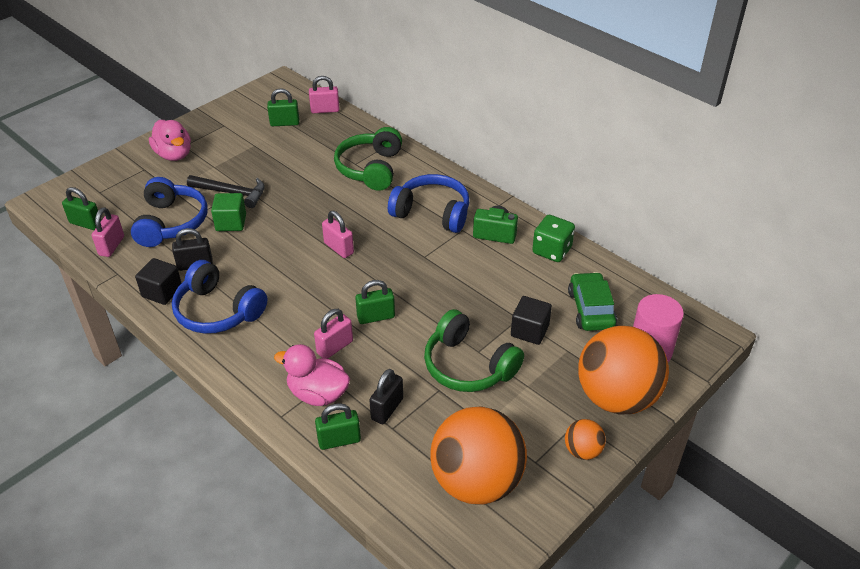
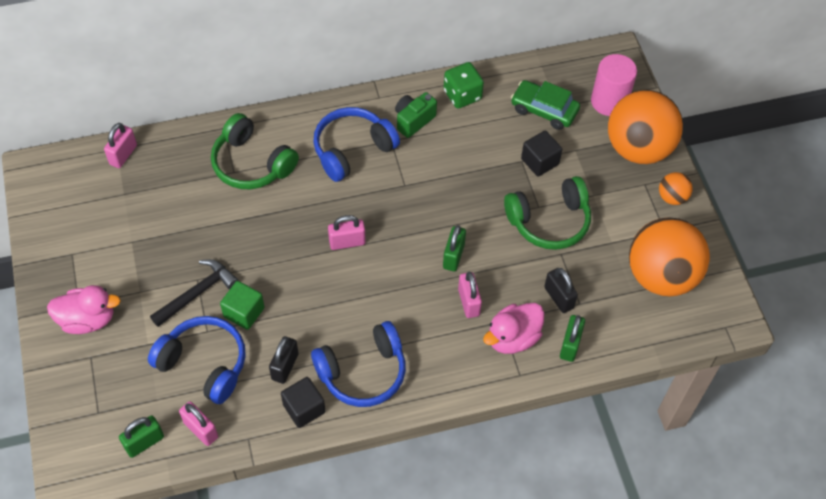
camera: 60 degrees left, 15 degrees up
(284, 123) = (116, 199): green padlock -> none

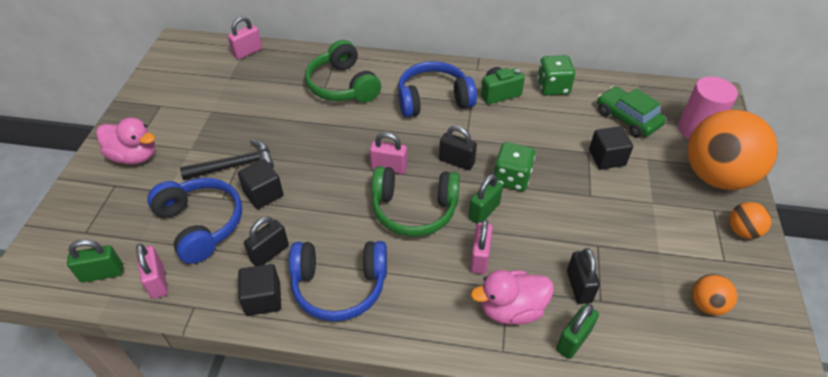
camera: 25 degrees right, 10 degrees down
(244, 312) = (263, 194): green cube -> black cube
(407, 213) = (456, 161): none -> black padlock
(464, 213) = (511, 178): none -> green dice
(549, 221) = (596, 211): green headphones -> green headphones (414, 209)
(661, 276) = (706, 304): orange ball -> orange ball, size x0.44

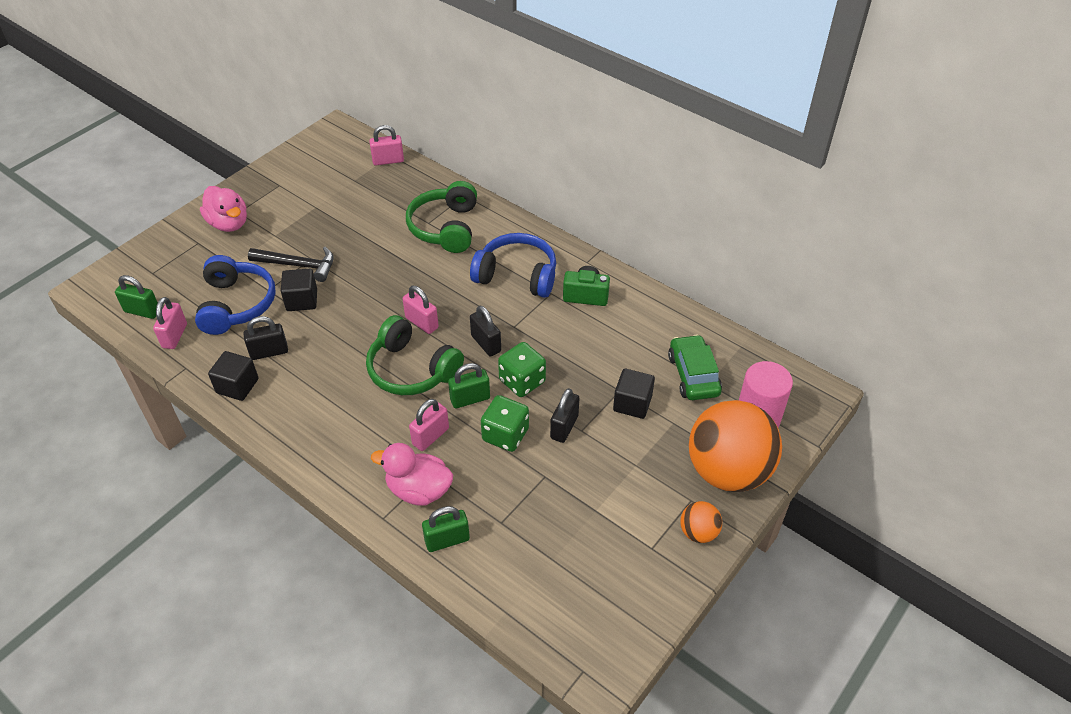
camera: 30 degrees right, 0 degrees up
(339, 286) = (300, 404): blue headphones -> none
(553, 87) = (647, 311): green dice -> green dice (505, 435)
(579, 286) = (493, 501): black padlock -> black padlock (564, 427)
(706, 304) = (594, 574): orange ball -> none

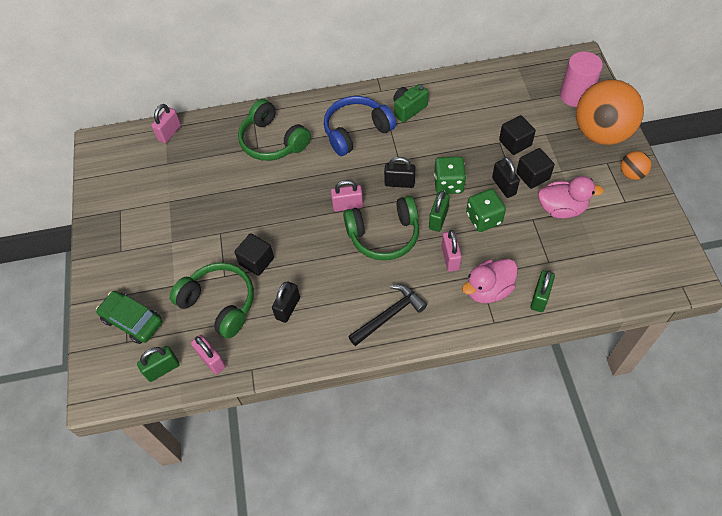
camera: 45 degrees left, 10 degrees up
(229, 223) = (127, 263): pink duck -> pink duck (561, 208)
(236, 304) = (219, 303): blue headphones -> green headphones
(237, 386) = (302, 345): black cube -> black cube (533, 176)
(298, 265) = (219, 244): black hammer -> black hammer (389, 315)
(693, 375) = (519, 102): green car -> green car (132, 321)

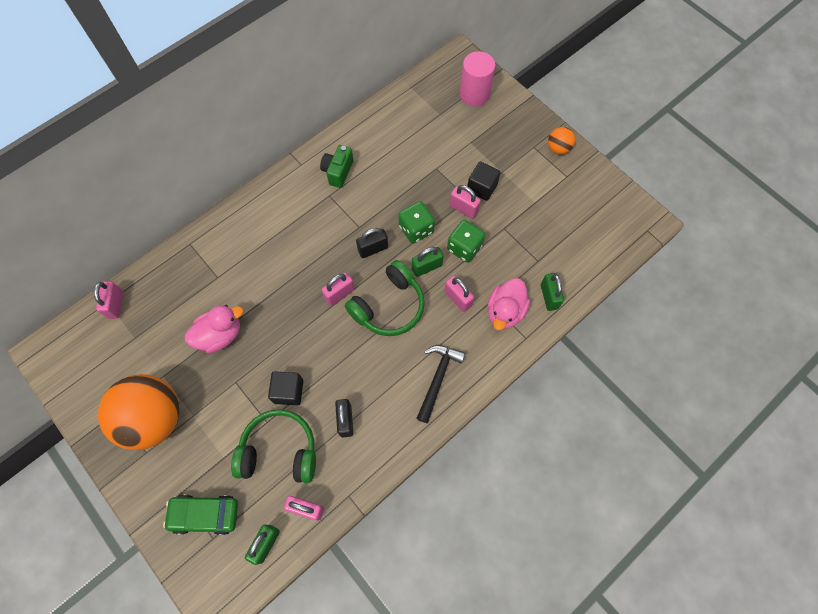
camera: 35 degrees left, 10 degrees up
(273, 141) = (228, 264): green headphones -> none
(356, 131) = (303, 216): blue headphones -> none
(438, 219) = (426, 267): green padlock -> green padlock turned 75 degrees clockwise
(504, 186) = (463, 209): black padlock -> pink padlock
(515, 143) = (450, 163): black cube -> none
(561, 208) = (521, 207): pink duck -> pink duck (220, 335)
(601, 133) = (514, 121): orange ball -> orange ball (154, 418)

